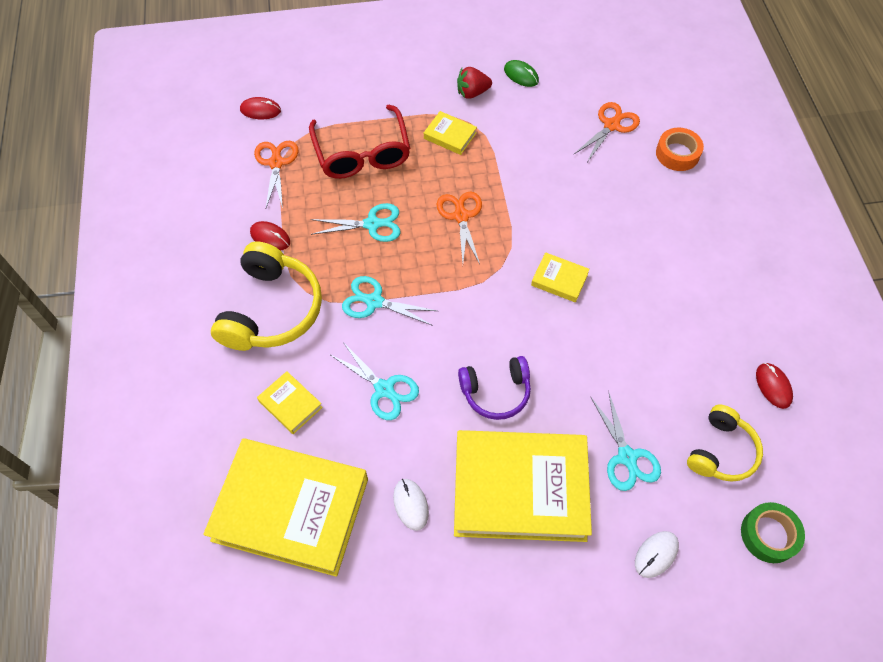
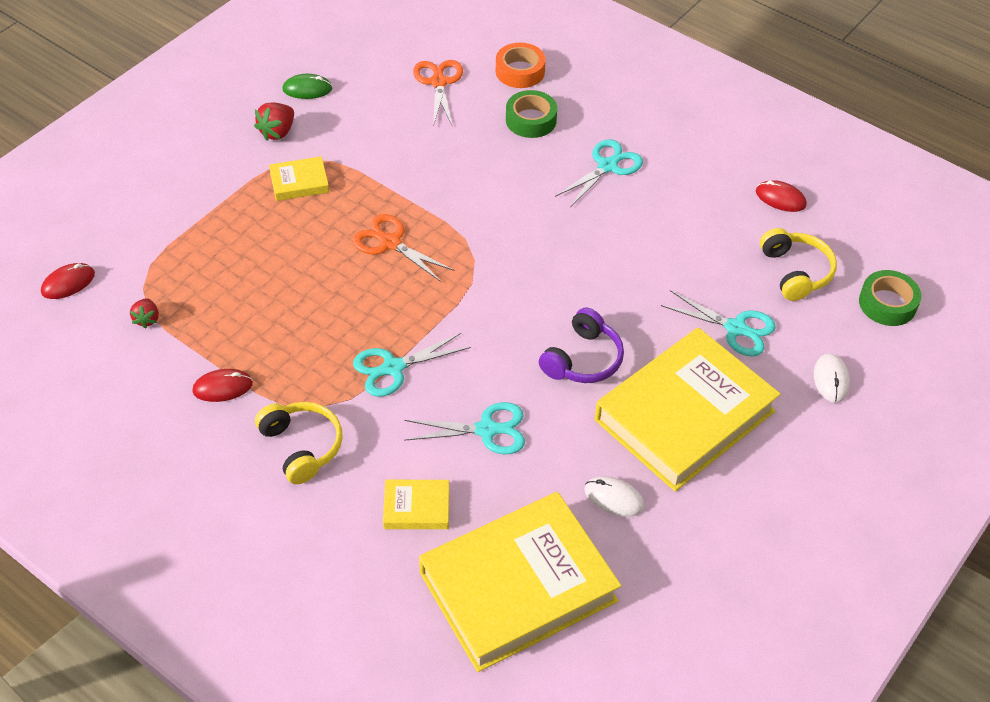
camera: 45 degrees left, 10 degrees down
(272, 310) = (302, 446): yellow headphones -> yellow headphones, size x0.61
(276, 163) = (147, 319): orange scissors -> red strawberry
(362, 153) = (228, 252): red glasses -> none
(372, 224) = (313, 306): turquoise scissors -> turquoise scissors (607, 166)
(559, 279) = (535, 235): yellow book -> none
(646, 194) = (531, 120): none -> green tape

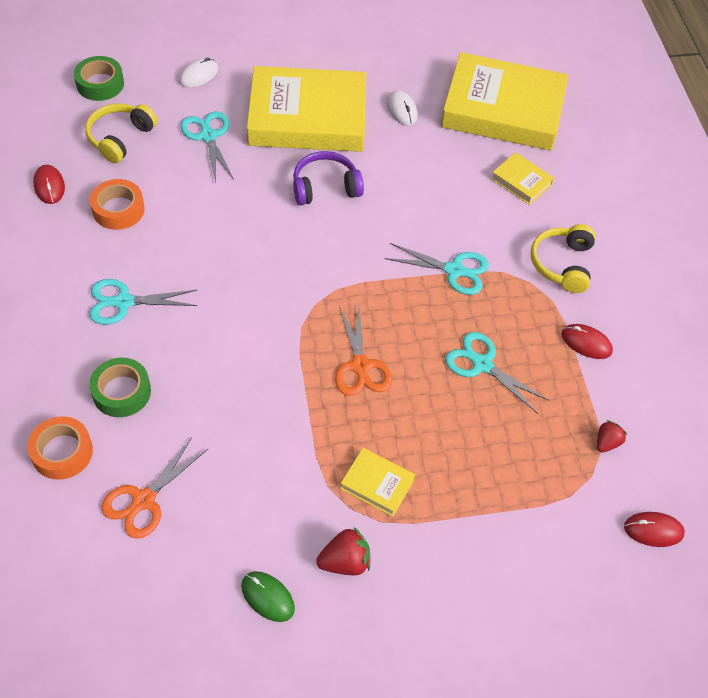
camera: 140 degrees left, 5 degrees up
(486, 430) = (434, 192): turquoise scissors -> turquoise scissors (482, 364)
(708, 219) = (118, 209): none -> orange tape

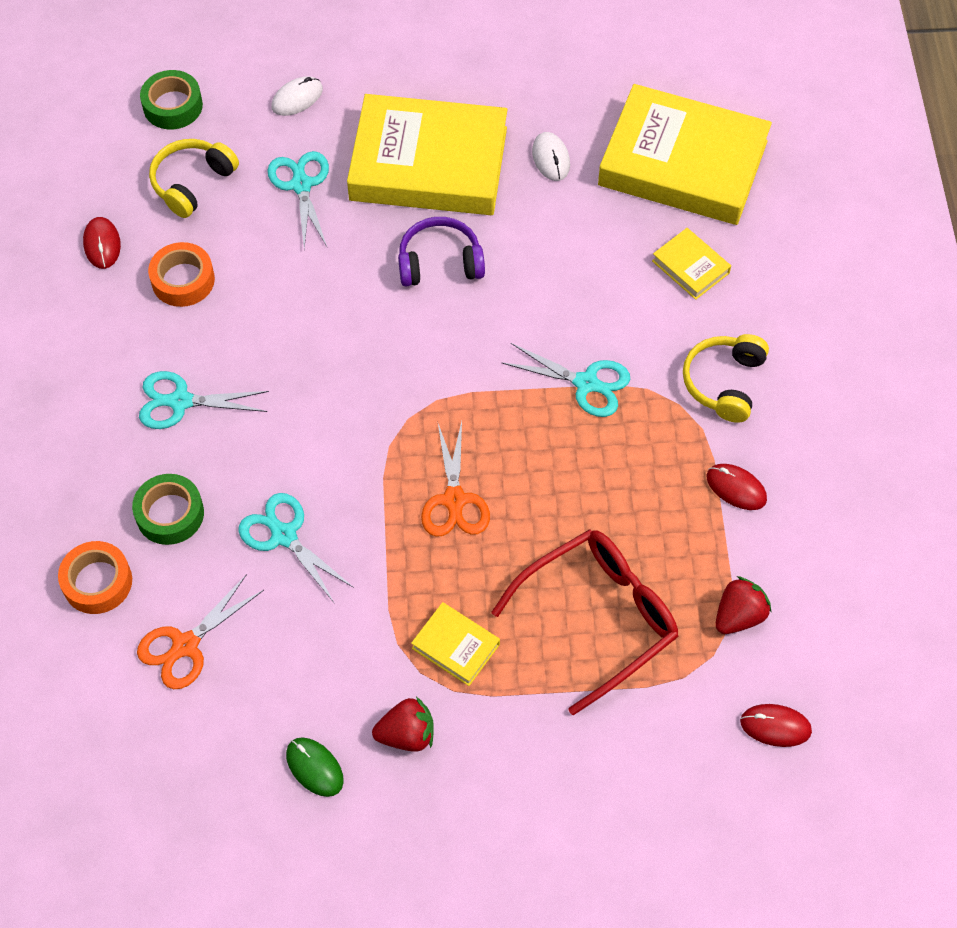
camera: 10 degrees right, 5 degrees up
(482, 364) = (602, 508): turquoise scissors -> turquoise scissors (284, 536)
(492, 452) = (598, 618): none -> red glasses
(606, 442) = (738, 616): red strawberry -> red strawberry, size x1.51

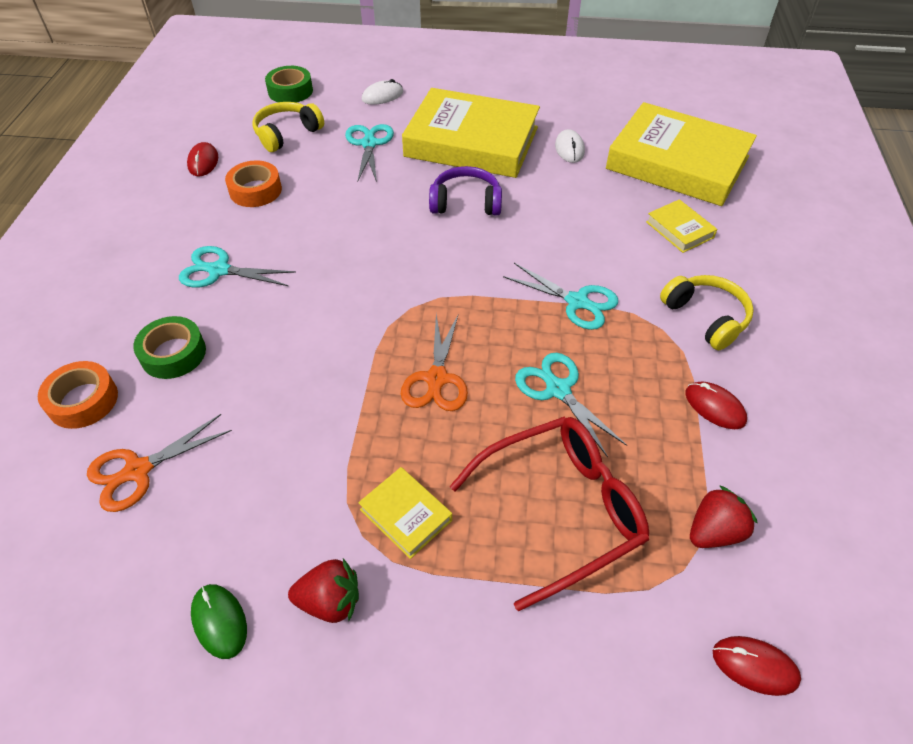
camera: 10 degrees right, 10 degrees down
(284, 536) = (269, 386): turquoise scissors -> turquoise scissors (558, 390)
(724, 383) = (706, 317): yellow headphones -> yellow headphones turned 120 degrees clockwise

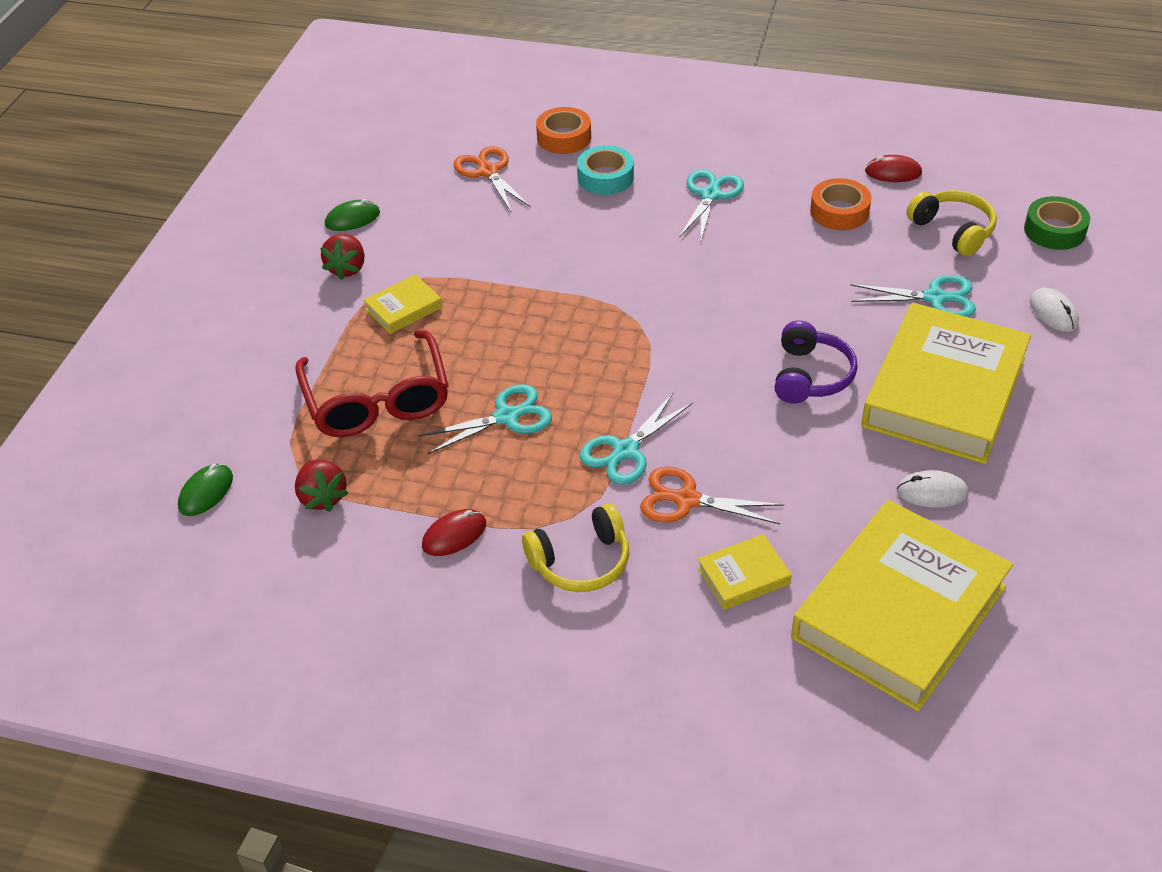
camera: 100 degrees right, 5 degrees down
(173, 353) = (605, 177): green tape -> turquoise tape
(436, 378) = (540, 334): orange scissors -> orange scissors (687, 500)
(754, 666) = (206, 492): red mouse -> green mouse

